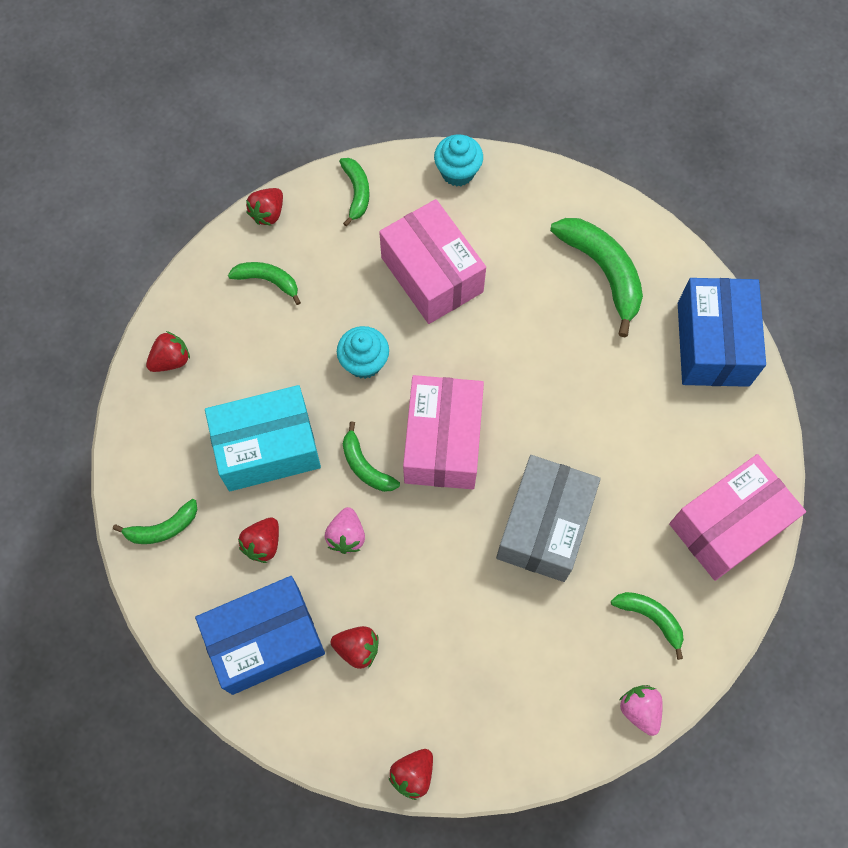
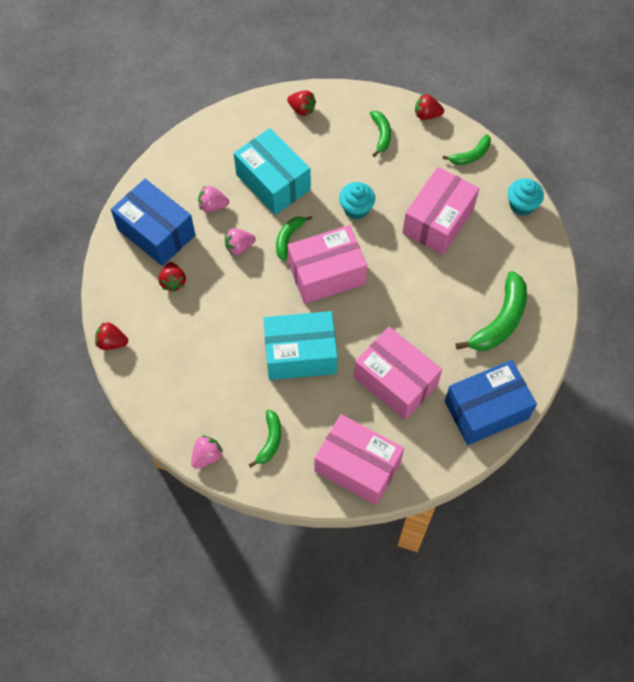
camera: 65 degrees right, 5 degrees down
(163, 528) = (197, 152): green banana -> none
(263, 544) = (213, 206): red strawberry -> pink strawberry
(544, 526) = (300, 354): grey box -> turquoise box
(632, 428) = (395, 381): none -> pink box

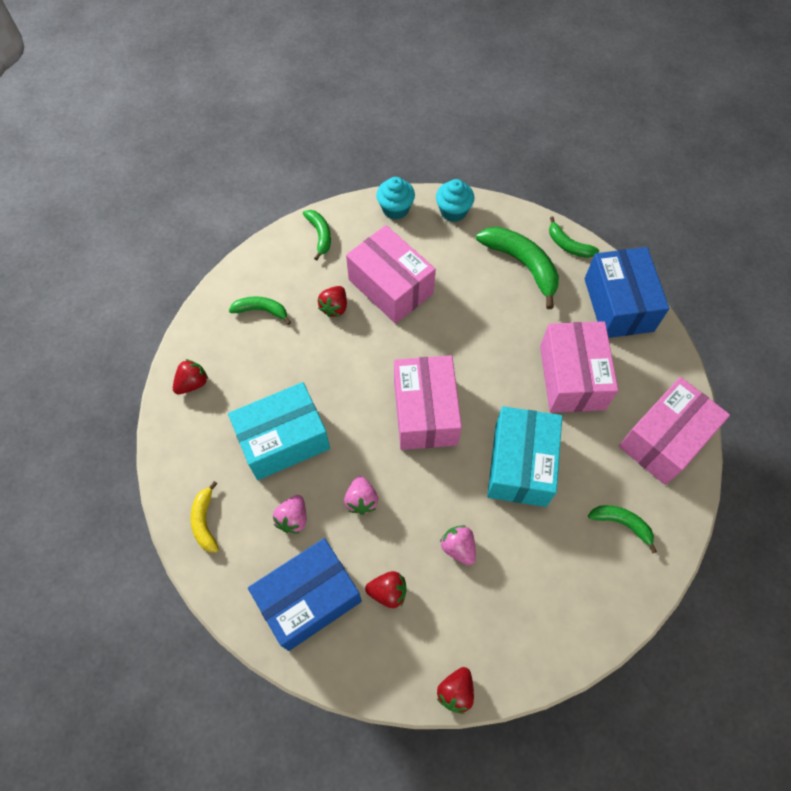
camera: 75 degrees left, 0 degrees up
(196, 152) = (205, 521): none -> yellow banana
(207, 456) = (631, 601): pink strawberry -> pink strawberry (458, 547)
(288, 238) = (366, 441): green banana -> green banana (568, 245)
(356, 209) = (350, 360): turquoise cupcake -> turquoise cupcake (453, 211)
(395, 381) = (571, 377): pink box -> pink box turned 60 degrees counterclockwise
(427, 115) = (253, 260): red strawberry -> red strawberry (334, 307)

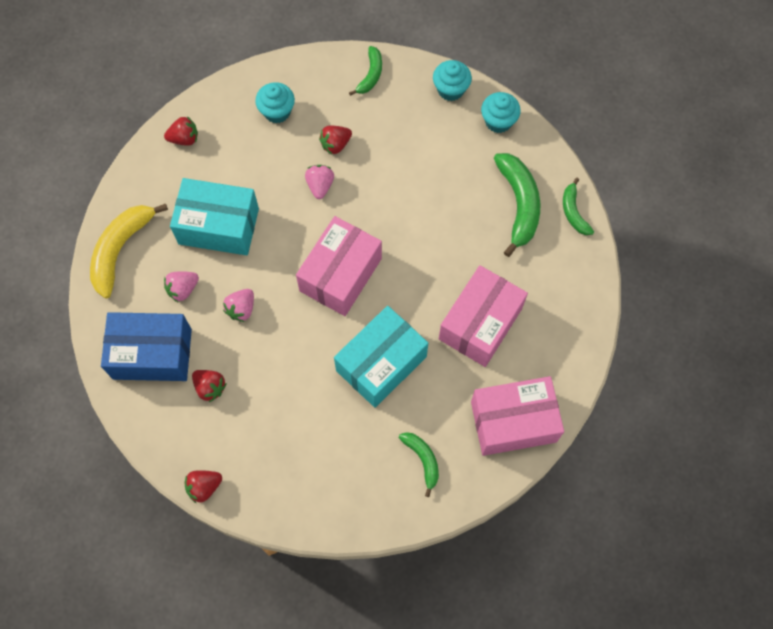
camera: 35 degrees right, 5 degrees up
(205, 521) = (121, 250): yellow banana -> yellow banana, size x1.77
(261, 310) = (277, 111): green banana -> turquoise cupcake
(390, 286) = (394, 155): pink box -> none
(458, 547) = (285, 391): pink strawberry -> pink strawberry (320, 185)
(618, 304) = (572, 290): blue box -> none

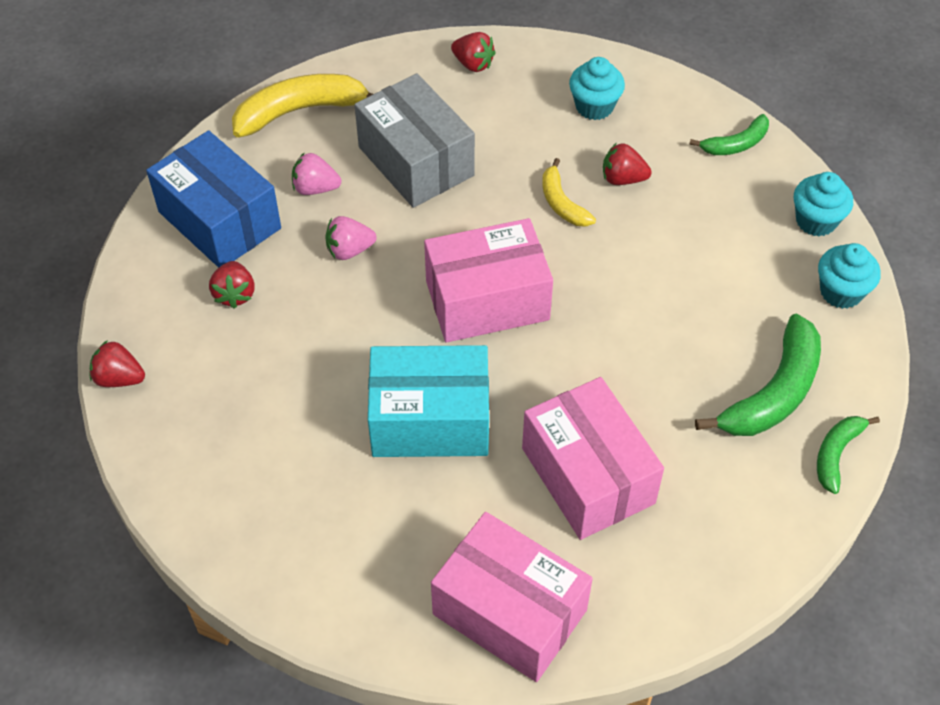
camera: 45 degrees right, 15 degrees down
(218, 226) = (416, 161): turquoise box -> grey box
(320, 185) = (562, 203): pink strawberry -> yellow banana
(422, 460) = (361, 556): green banana -> none
(480, 323) = (588, 475): pink box -> pink box turned 75 degrees clockwise

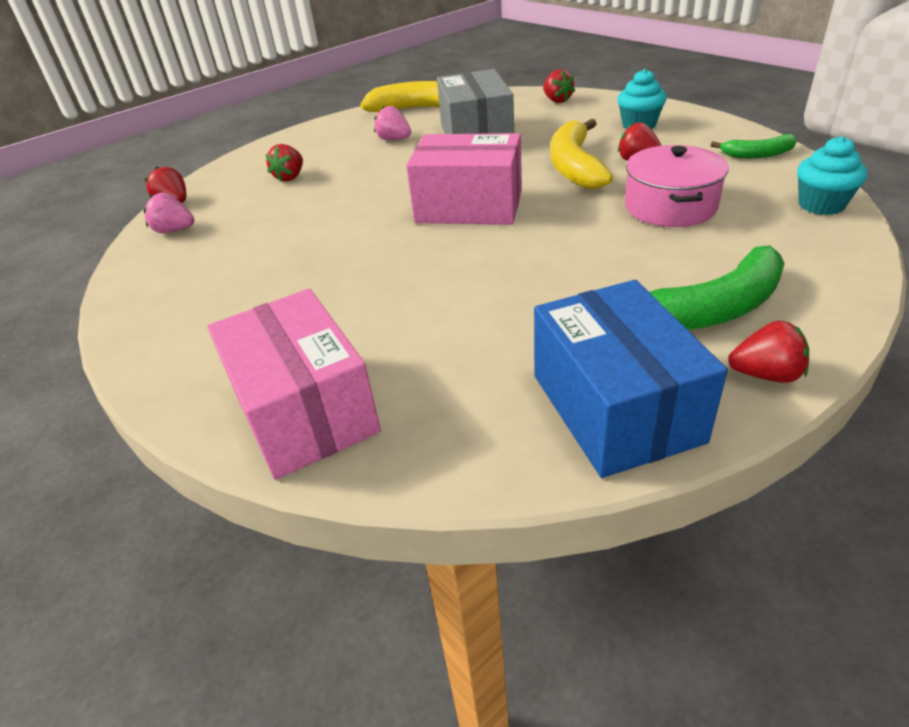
camera: 30 degrees right, 15 degrees down
(219, 220) = (317, 145): blue box -> blue box (615, 407)
(349, 250) = (388, 168): pink strawberry -> pink strawberry (174, 230)
(430, 420) = (360, 263): turquoise box -> none
(562, 203) = (575, 166): yellow banana -> yellow banana, size x1.77
(588, 475) = (467, 328): pink box -> none
(686, 254) = (670, 206): none -> pink pot
(836, 454) = (766, 374): green banana -> red strawberry
(841, 292) = (829, 253): turquoise cupcake -> none

